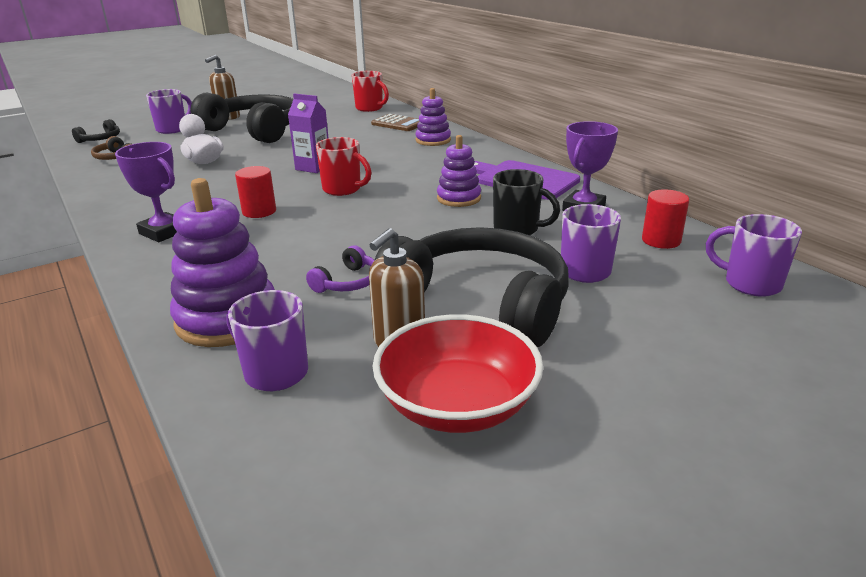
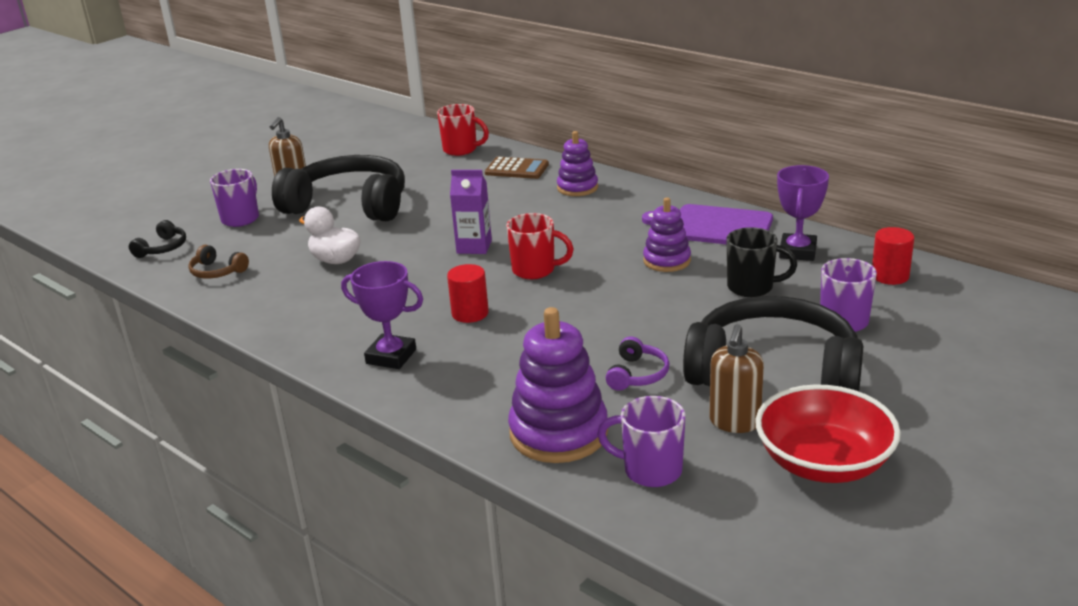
camera: 15 degrees left, 0 degrees up
(750, 284) = (987, 307): purple mug -> none

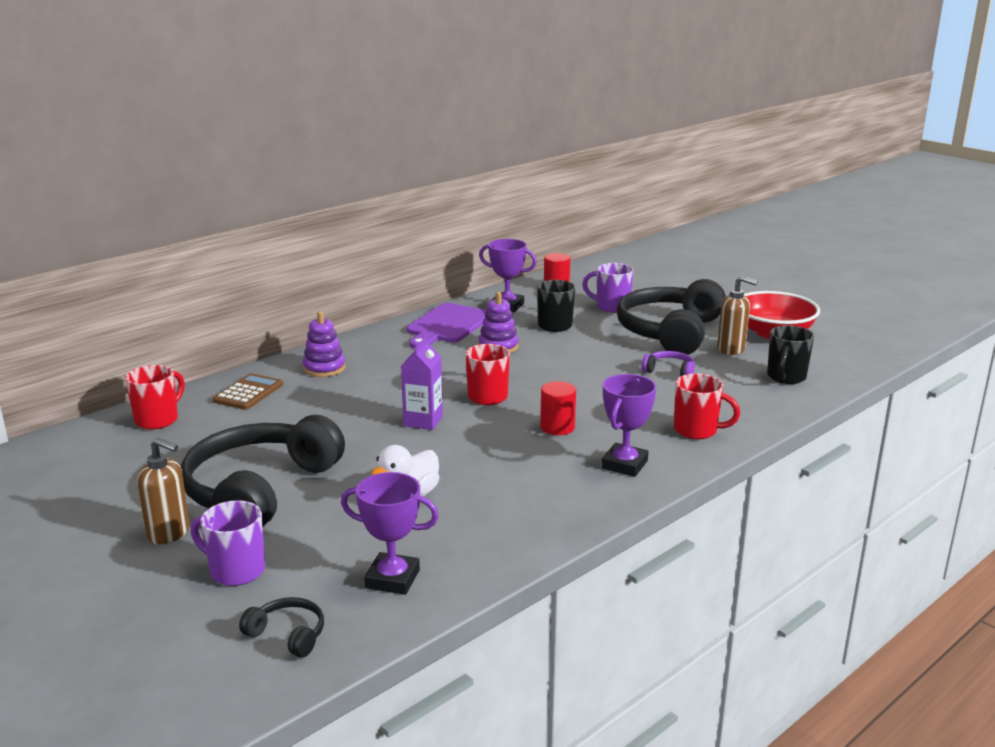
camera: 85 degrees left, 5 degrees down
(217, 272) = (392, 579): brown headphones -> purple trophy
(473, 399) = (697, 431): none -> red mug
(558, 433) = (744, 402): purple stacking toy -> none
(650, 470) = (786, 377): purple mug -> black mug

